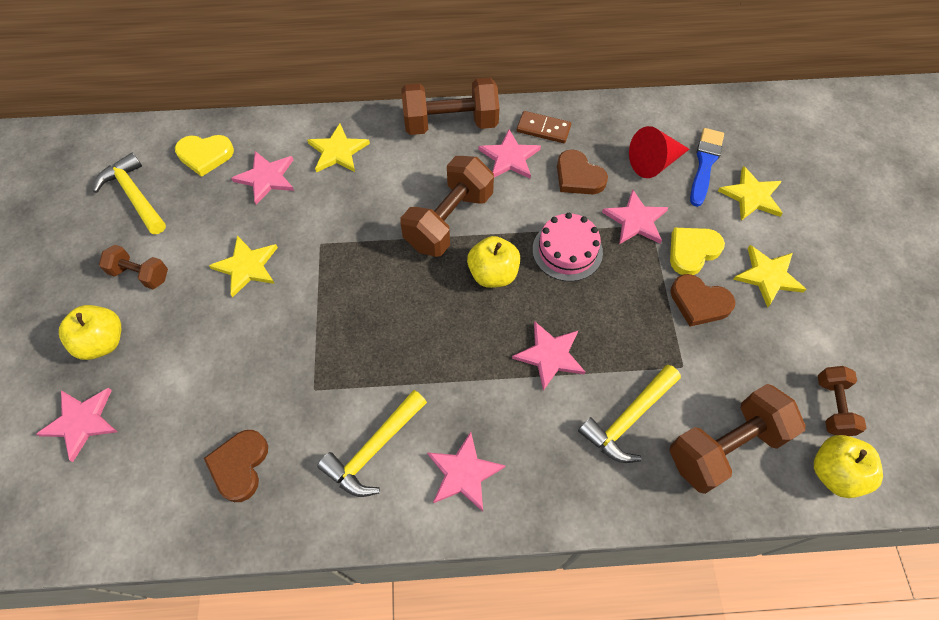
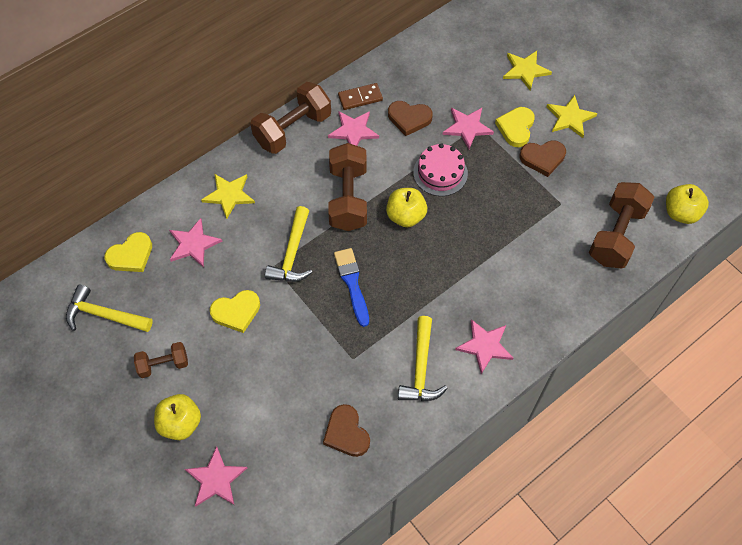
camera: 35 degrees left, 0 degrees up
(247, 266) = (236, 312): yellow star -> yellow heart
(550, 355) = (480, 245): pink star -> none
(628, 419) = (553, 254): yellow hammer -> yellow hammer (292, 254)
(654, 162) = (450, 81): red cone -> none
(705, 164) = (482, 64): blue brush -> blue brush (352, 283)
(833, 406) = (656, 176): brown dumbbell -> none

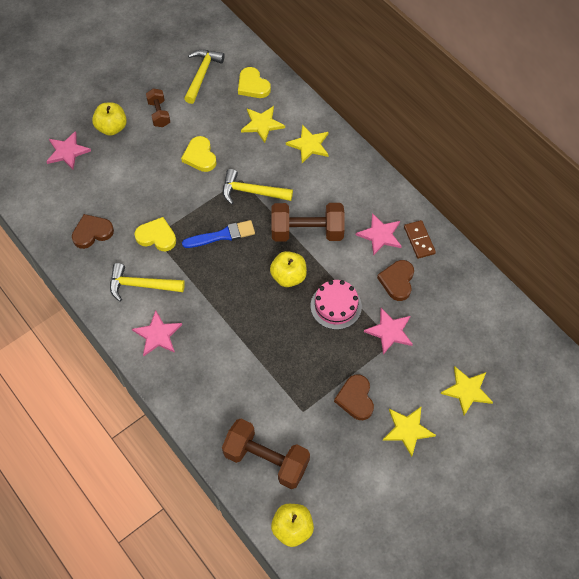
camera: 90 degrees right, 0 degrees up
(193, 244) = (262, 124): pink star -> yellow star
(293, 129) = (379, 188): brown dumbbell -> none
(516, 128) = (391, 376): yellow heart -> yellow heart (157, 236)

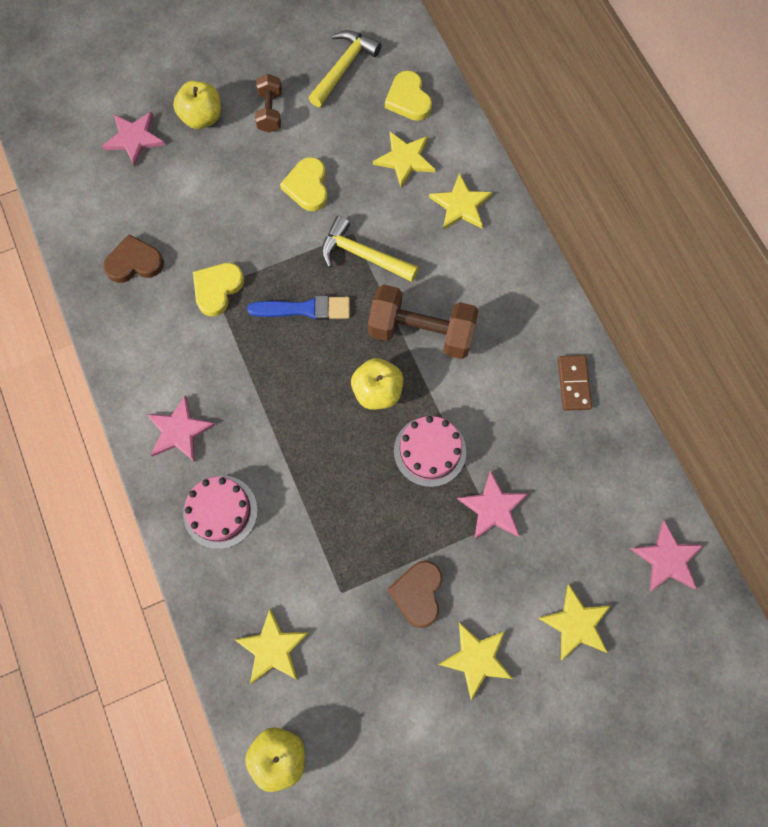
camera: 15 degrees right, 10 degrees up
(141, 285) = (177, 354): yellow hammer -> none
(157, 236) = (217, 289): yellow heart -> yellow heart turned 90 degrees counterclockwise
(203, 380) = (220, 511): none -> pink cake
(266, 459) = (272, 648): brown dumbbell -> yellow star
(380, 235) = (521, 362): pink star -> pink star (667, 559)
(397, 281) = (525, 436): brown heart -> none

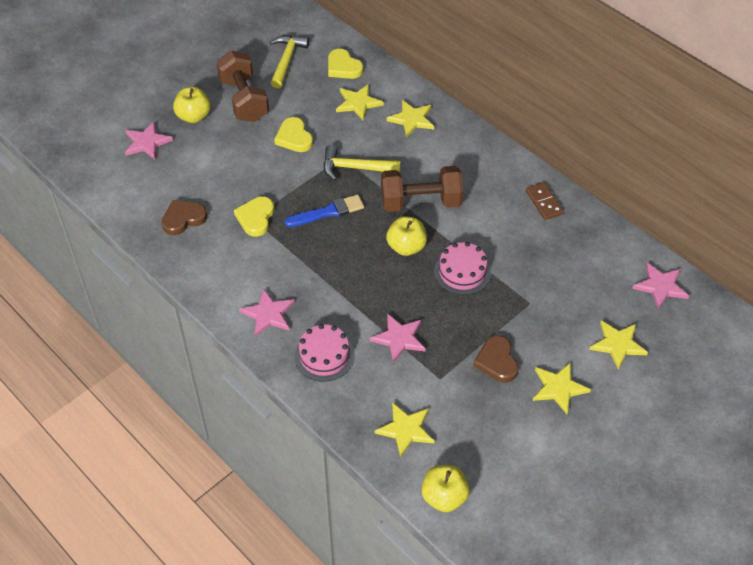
camera: 20 degrees left, 20 degrees down
(270, 112) = (244, 100): brown dumbbell -> brown dumbbell, size x1.80
(493, 508) = (525, 293): pink star -> pink star (399, 338)

